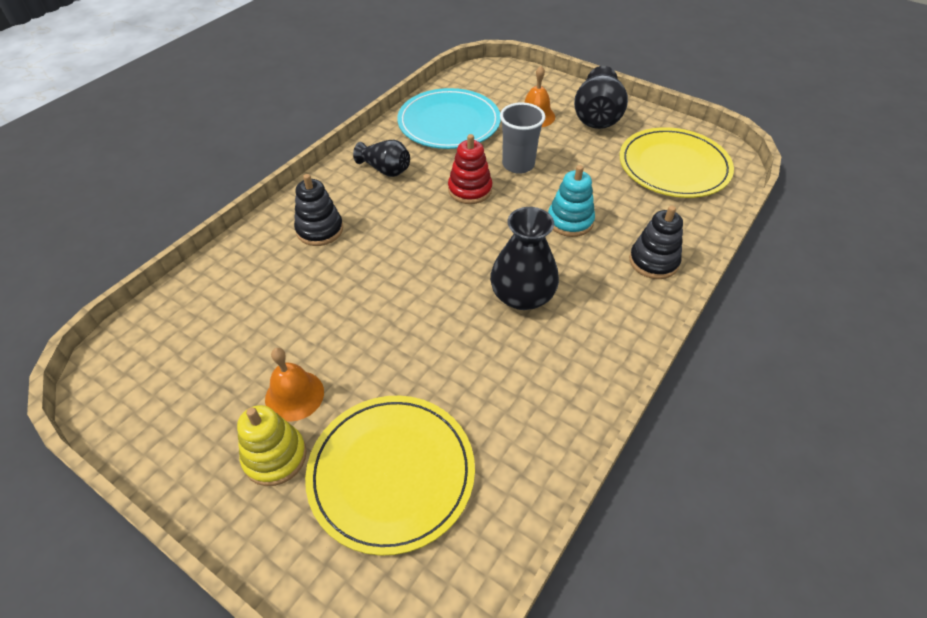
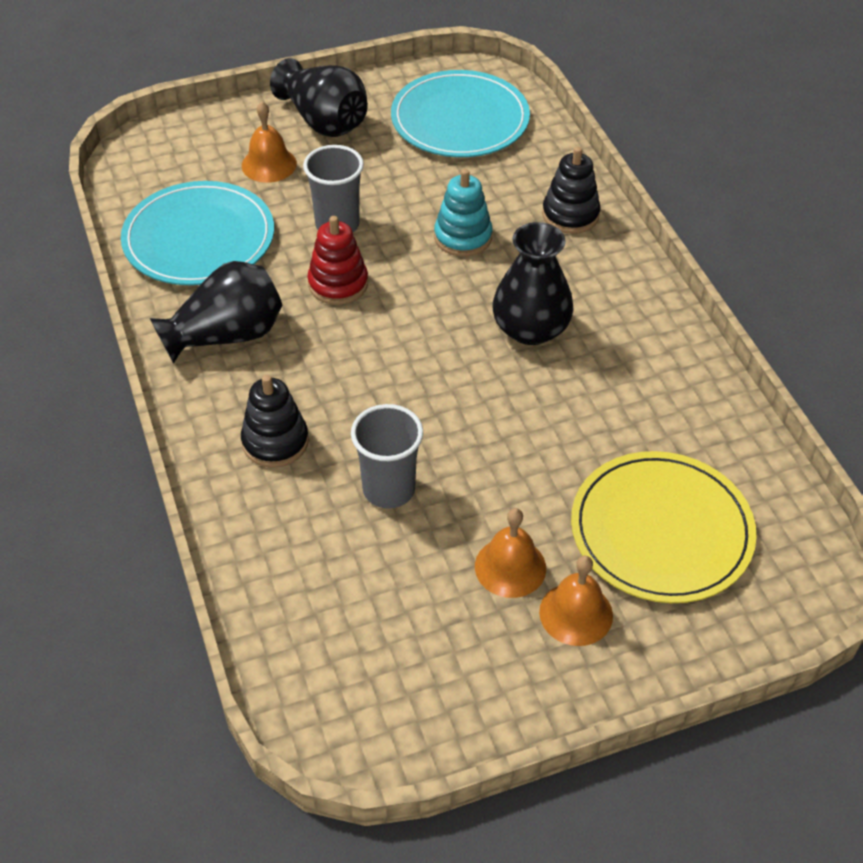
camera: 55 degrees left, 0 degrees up
(275, 457) = (576, 613): yellow stacking toy -> orange bell
(319, 298) = (389, 489): none -> grey cup
(385, 169) = (226, 335): black vase -> black vase, size x1.55
(674, 166) = (460, 119): yellow plate -> turquoise plate

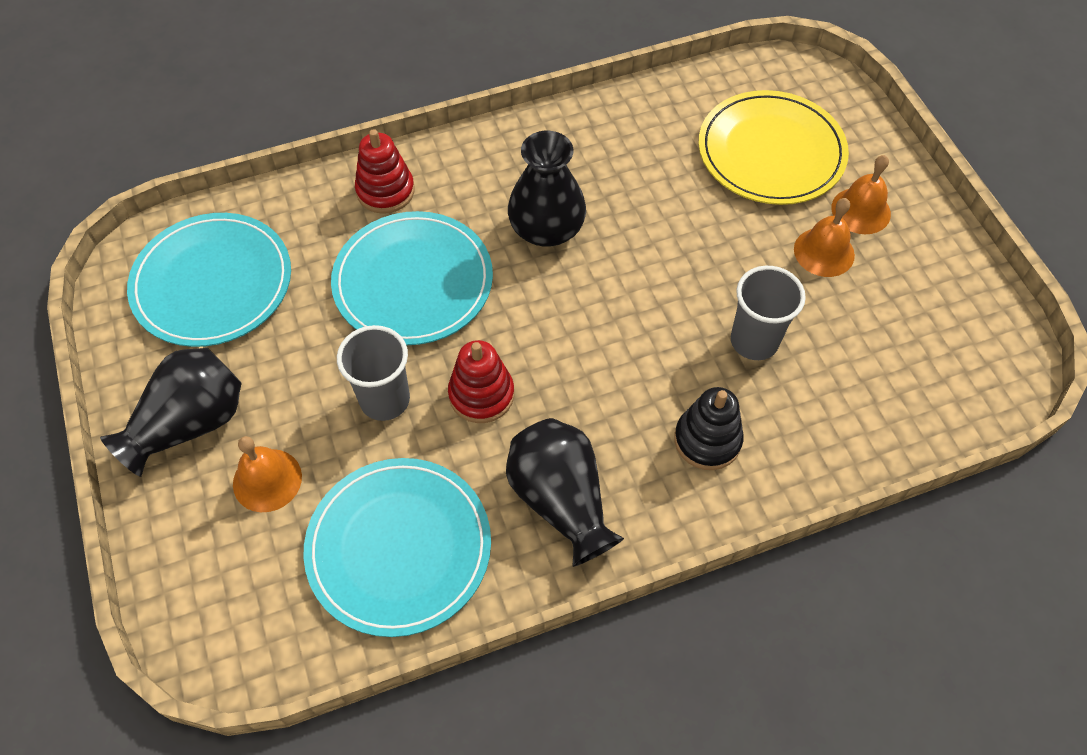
camera: 90 degrees left, 10 degrees up
(463, 237) = (413, 281): turquoise stacking toy -> turquoise plate
(570, 215) = (385, 191): black stacking toy -> red stacking toy

